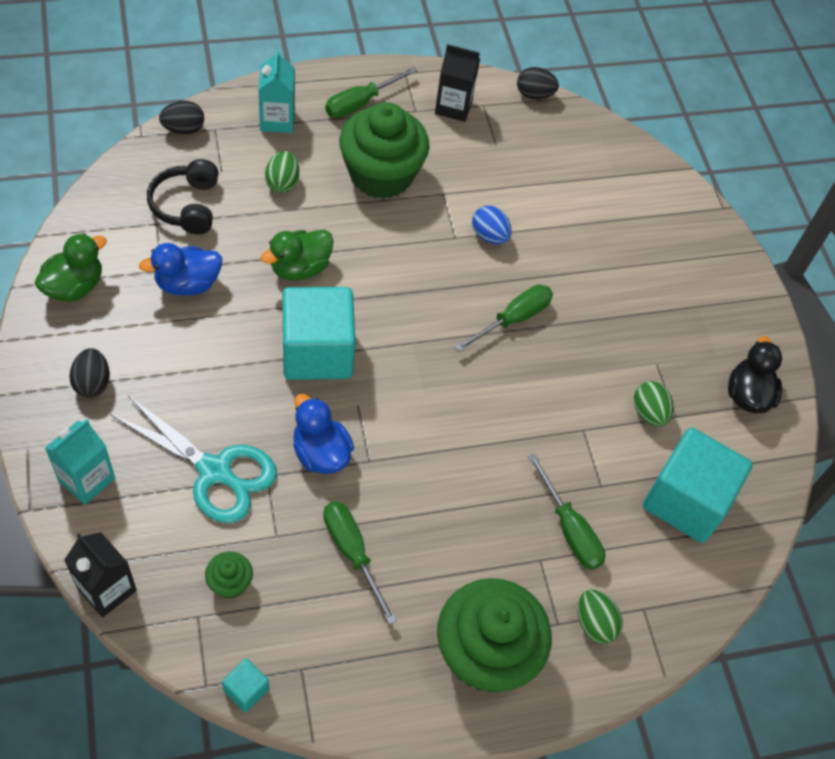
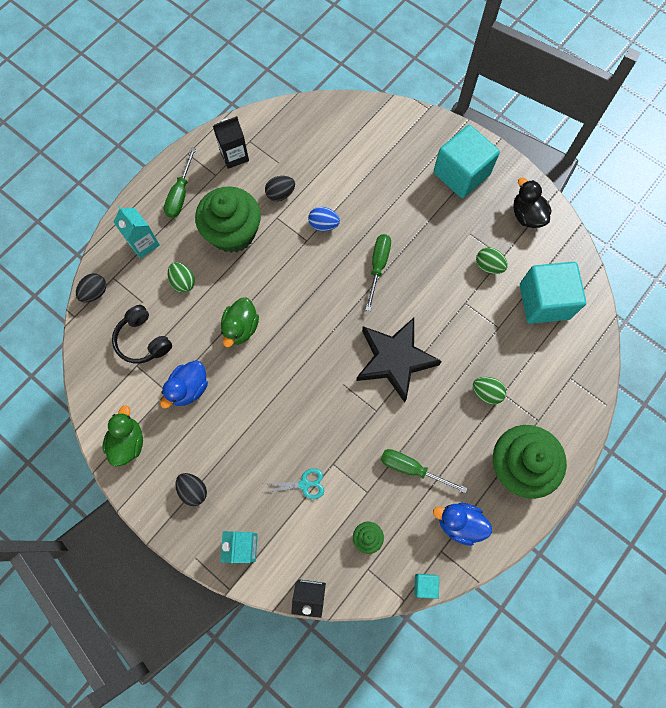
camera: 30 degrees left, 15 degrees up
(214, 471) = (304, 484): turquoise scissors -> turquoise scissors, size x0.51
(317, 352) = (295, 371): turquoise cube -> turquoise cube (461, 174)
(320, 453) = (348, 427): blue duck -> blue duck (459, 523)
(441, 425) = (394, 360): none -> black star
(534, 95) = (271, 112): black egg -> black egg (280, 194)
(569, 529) = (503, 364): green screwdriver -> none
(594, 623) = (554, 406): green egg -> green egg (486, 393)

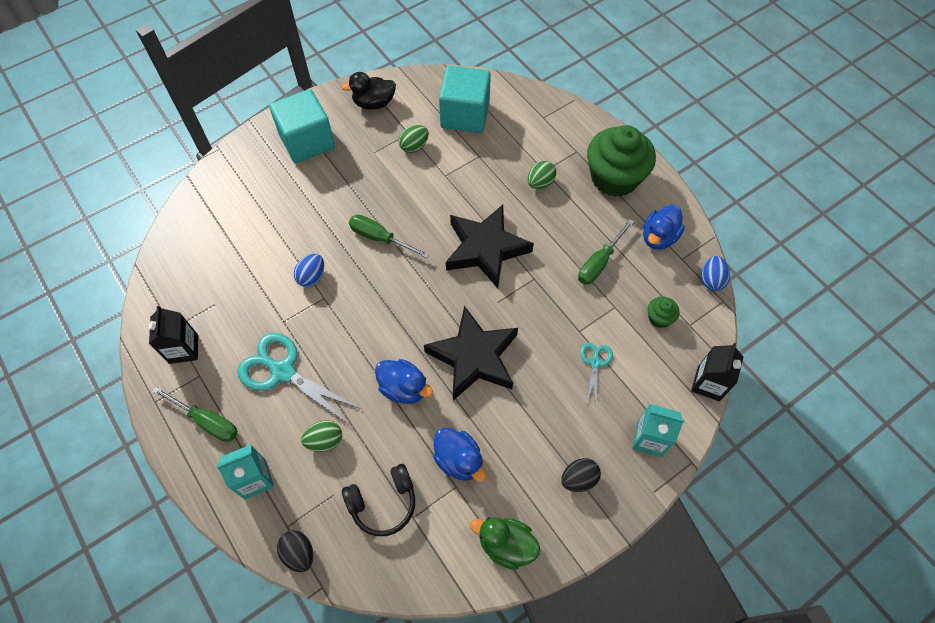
camera: 75 degrees left, 10 degrees down
(233, 232) = (283, 372): green cupcake -> turquoise scissors
(241, 328) = (404, 388): green duck -> blue duck
(280, 194) = (256, 311): black egg -> none
(283, 377) = (474, 357): none -> black star
(425, 585) = (711, 280): turquoise cube -> blue egg

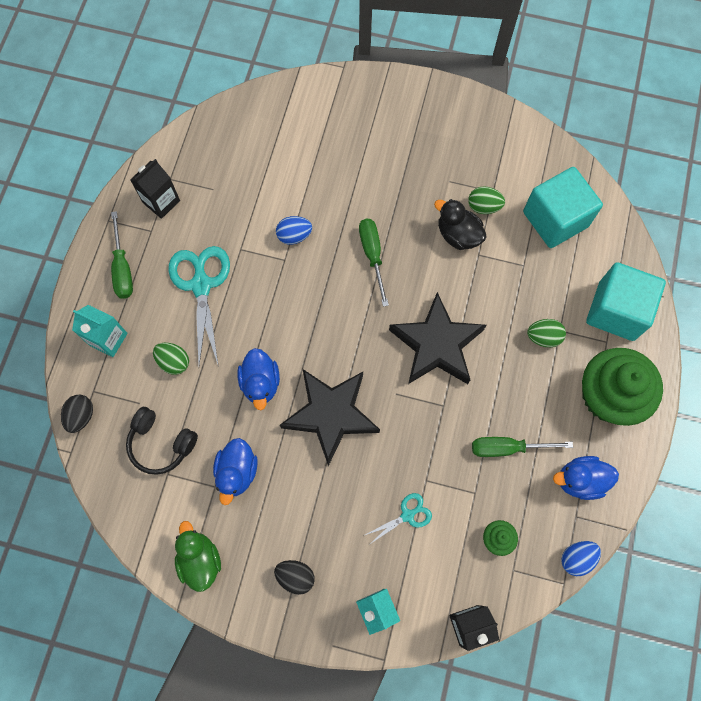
camera: 50 degrees right, 10 degrees up
(307, 141) = (410, 122): turquoise cube -> turquoise cube (616, 311)
(374, 103) = (496, 138): black duck -> black duck (458, 235)

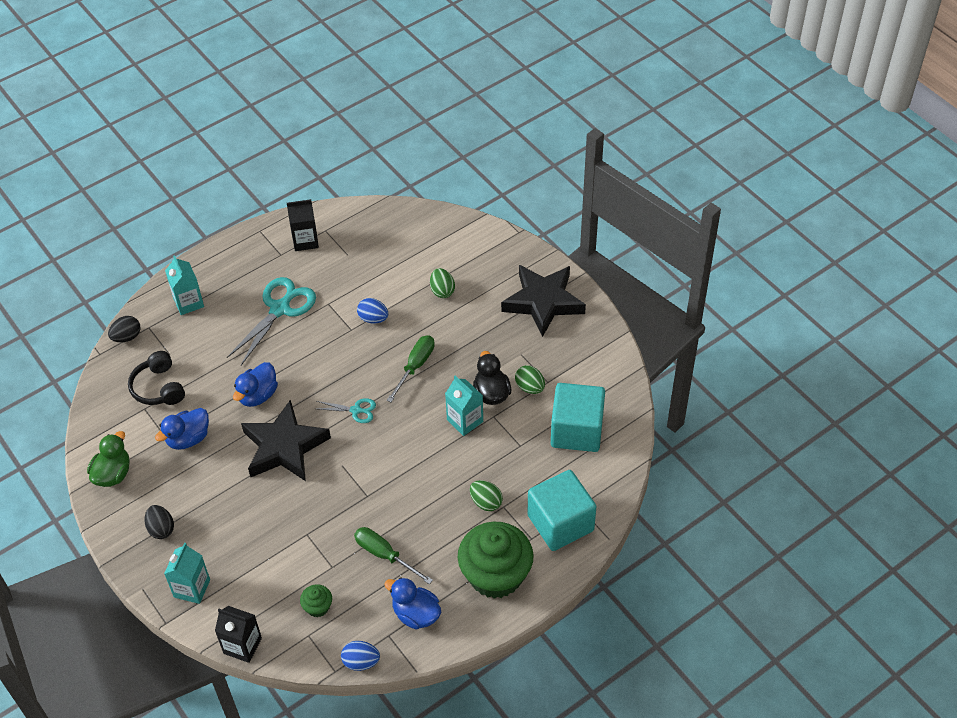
camera: 40 degrees right, 20 degrees down
(123, 268) = (240, 266): green screwdriver -> none
(174, 362) = (215, 344): green egg -> green egg (442, 291)
(407, 515) = (271, 546): turquoise scissors -> turquoise scissors (356, 410)
(436, 345) = (402, 454): black star -> black star (543, 302)
(459, 276) = (465, 421): none -> turquoise carton

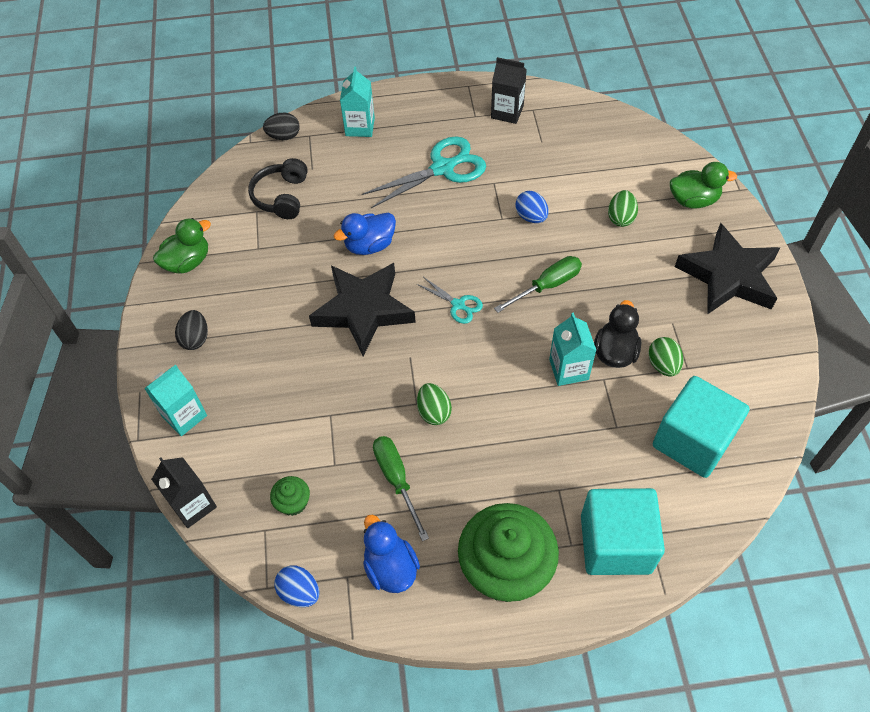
camera: 30 degrees right, 5 degrees up
(188, 438) = (277, 259): blue duck -> none
(486, 502) = (541, 475): green egg -> green egg (434, 412)
(489, 254) = (693, 200): none -> green duck

